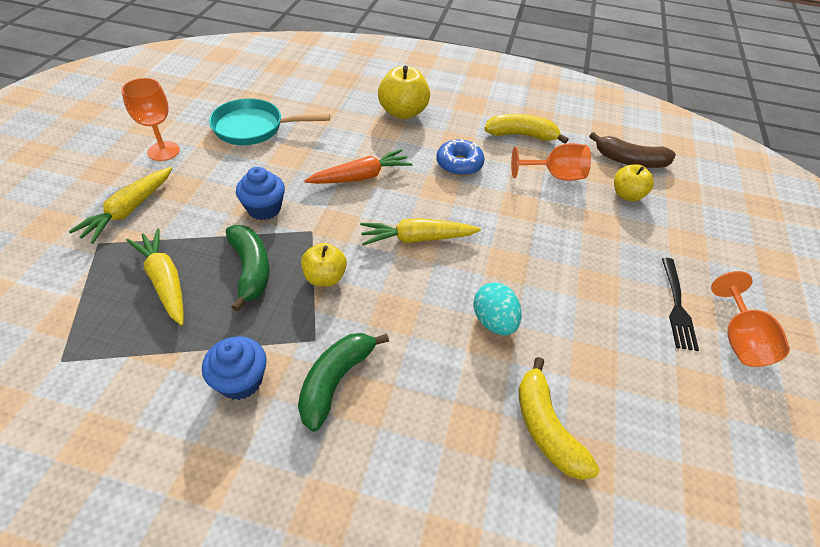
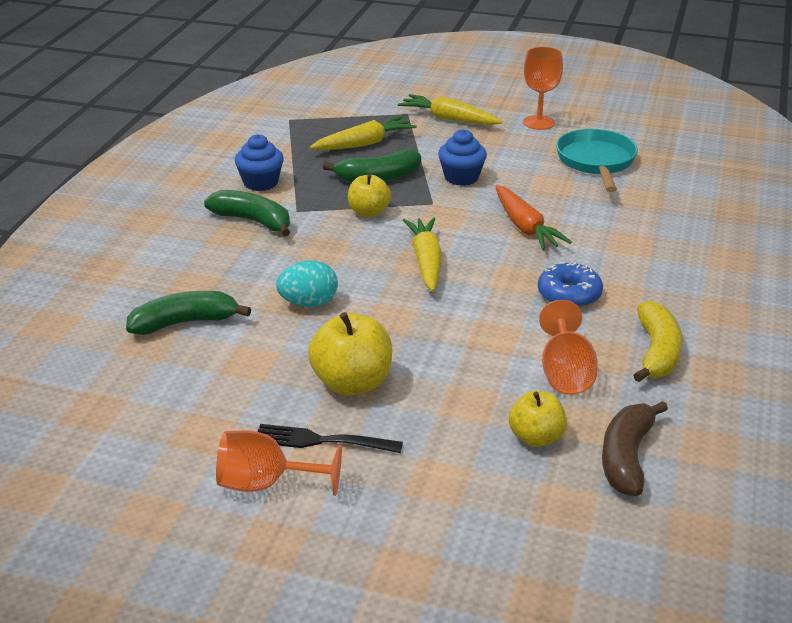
camera: 95 degrees right, 15 degrees down
(403, 112) = (672, 255): yellow apple -> yellow apple (352, 383)
(546, 428) = (185, 323): yellow banana -> green banana

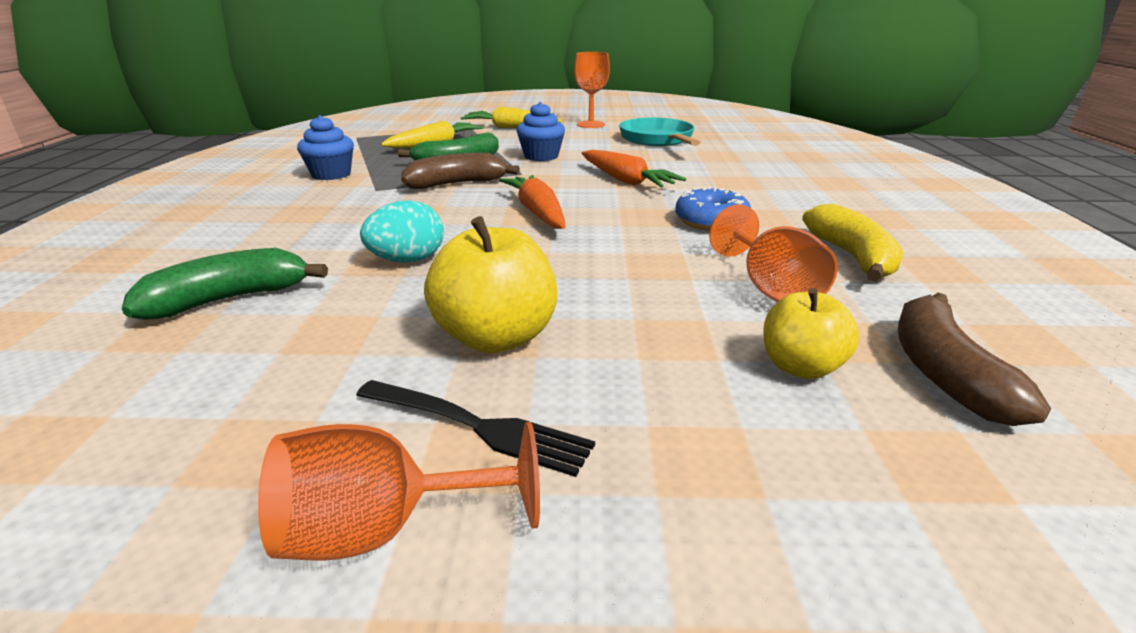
camera: 15 degrees left, 5 degrees down
(253, 221) = (325, 201): green banana -> none
(323, 441) = (476, 426): black fork -> black fork turned 150 degrees counterclockwise
(369, 212) = (457, 184): yellow apple -> brown banana
(426, 262) = (538, 212): yellow carrot -> orange carrot

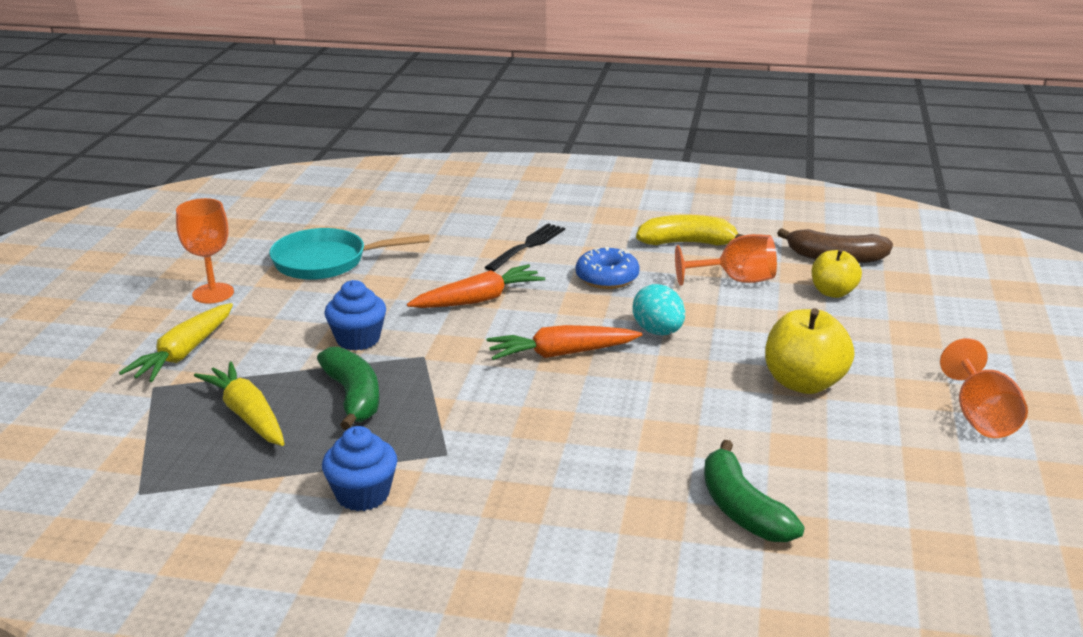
camera: 80 degrees left, 0 degrees up
(407, 260) = (669, 422): turquoise egg -> turquoise egg (658, 331)
(457, 184) = (449, 398): brown banana -> none
(476, 426) = (901, 392): black fork -> black fork (527, 246)

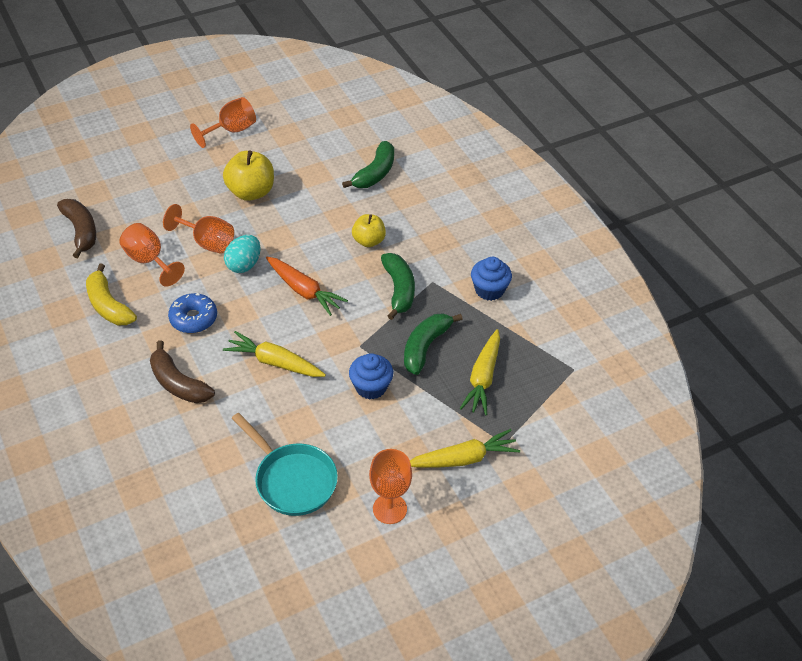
camera: 130 degrees left, 20 degrees up
(469, 420) = (399, 290): none -> green banana
(478, 300) = (275, 362): orange carrot -> yellow carrot
(527, 246) = (178, 383): black fork -> brown banana
(729, 322) = (207, 242): none -> orange goblet
(833, 292) = (133, 216): yellow apple -> yellow apple (369, 241)

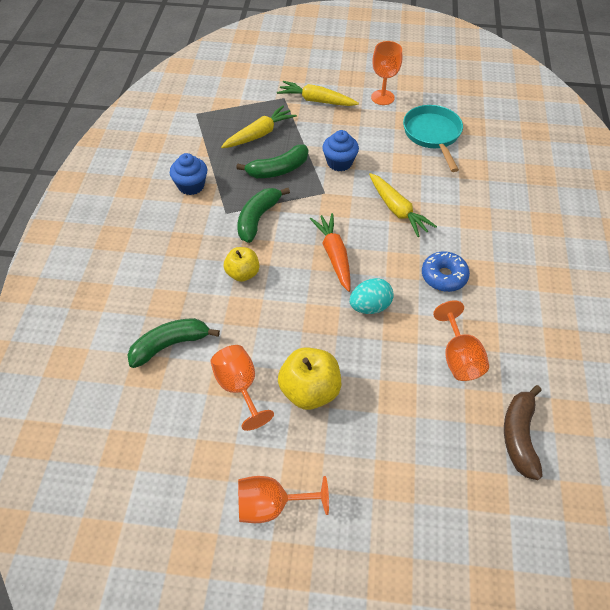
camera: 145 degrees left, 5 degrees up
(108, 305) = (517, 327): yellow banana -> none
(178, 383) = (482, 229): brown banana -> none
(207, 242) = (391, 350): orange goblet -> orange goblet (239, 387)

